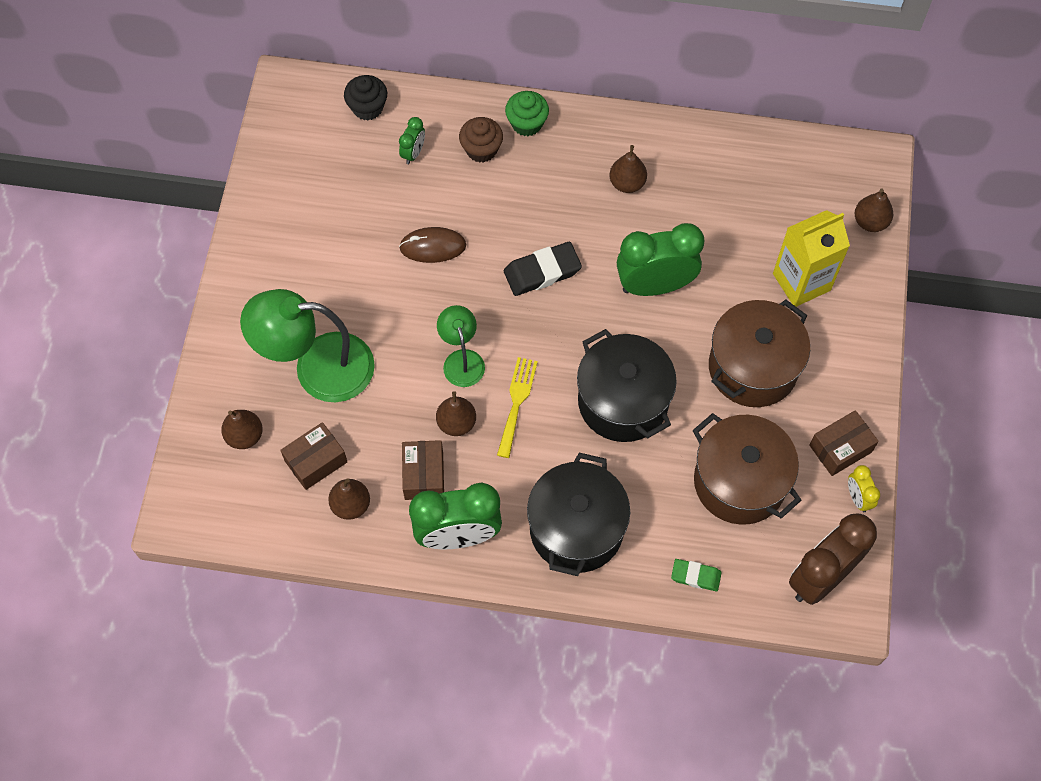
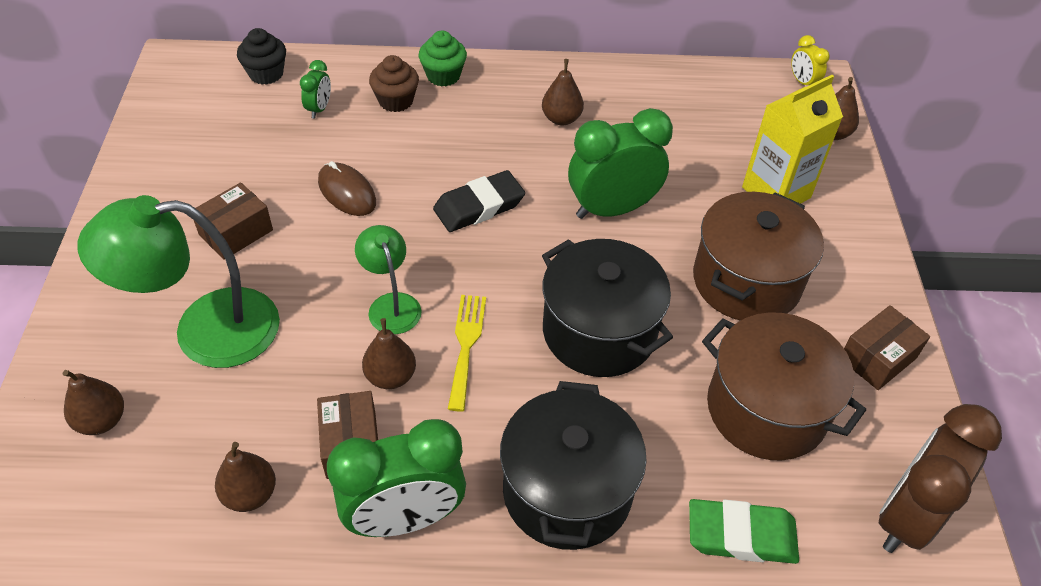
camera: 10 degrees left, 15 degrees down
(316, 461) = (201, 442): brown box -> brown box (236, 232)
(433, 246) = (347, 192): brown mouse -> brown mouse turned 60 degrees clockwise
(695, 576) = (741, 535): green eraser -> green eraser, size x1.63
(858, 498) = (918, 412): yellow clock -> yellow clock (802, 82)

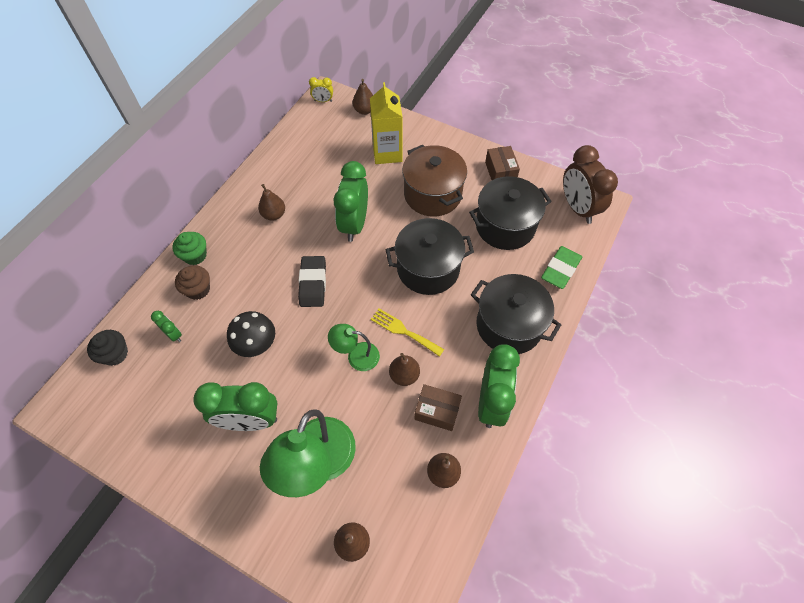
camera: 60 degrees left, 10 degrees up
(236, 232) = (250, 420): brown box -> green clock
(347, 192) = (257, 346): brown mouse -> black mushroom
(766, 409) = (505, 226): brown pot -> black pot

